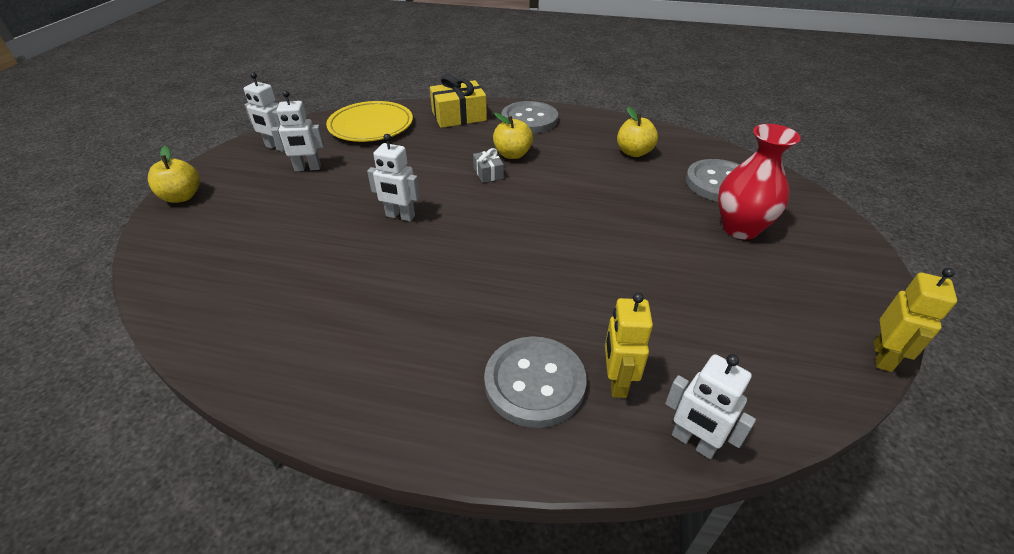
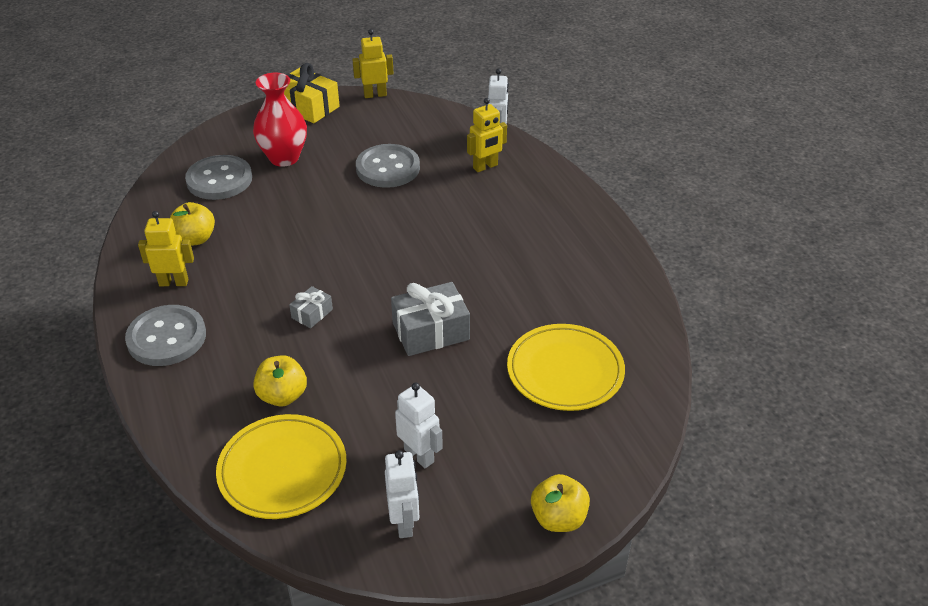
camera: 125 degrees left, 0 degrees up
(263, 264) = (565, 371): none -> yellow plate
(400, 216) = (431, 331): white robot -> grey gift
(459, 116) = (197, 402): yellow gift -> yellow gift (308, 107)
(512, 154) = (261, 314): yellow apple -> yellow apple (282, 396)
(534, 383) = (518, 192): grey button -> grey button (388, 168)
(586, 133) = (174, 282): none -> yellow robot

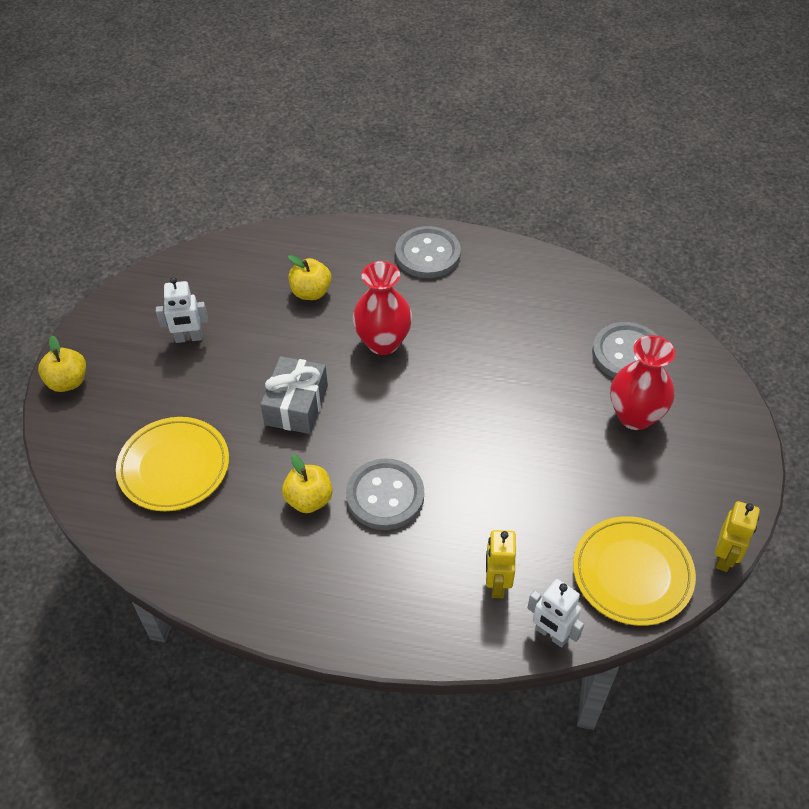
camera: 125 degrees right, 10 degrees up
(174, 282) = (492, 277): yellow robot -> none
(195, 239) = (542, 308): yellow apple -> yellow apple (309, 499)
(282, 470) = (246, 268): yellow plate -> yellow plate (632, 573)
(308, 107) = (731, 479): yellow gift -> none
(312, 314) = (383, 342): grey gift -> red vase
(388, 168) = (556, 493): grey button -> grey button (385, 496)
(404, 523) = (147, 306): white robot -> none

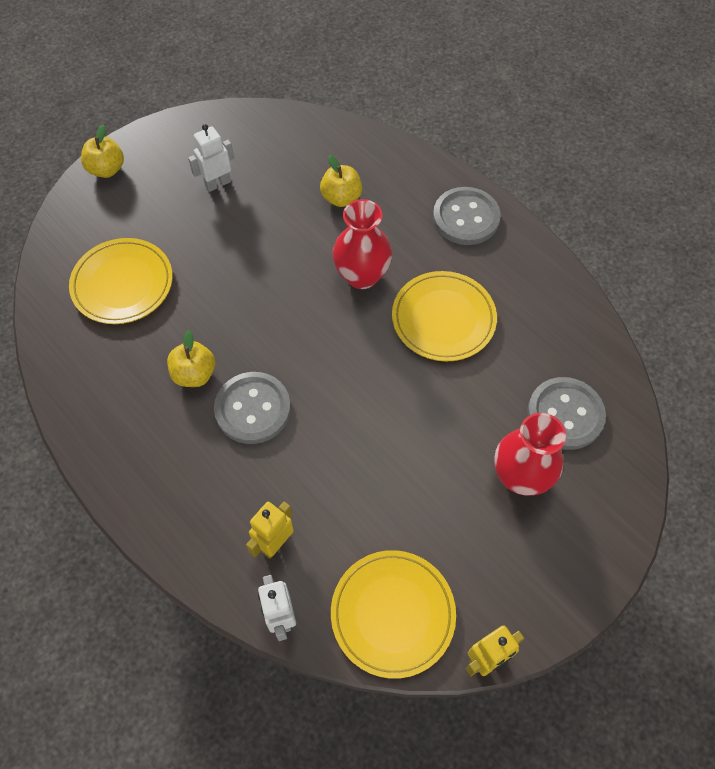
camera: 35 degrees right, 10 degrees up
(188, 338) = (217, 183): white robot -> white robot turned 120 degrees clockwise
(296, 405) = (250, 289): grey gift -> none
(477, 338) = (443, 319): none -> yellow plate

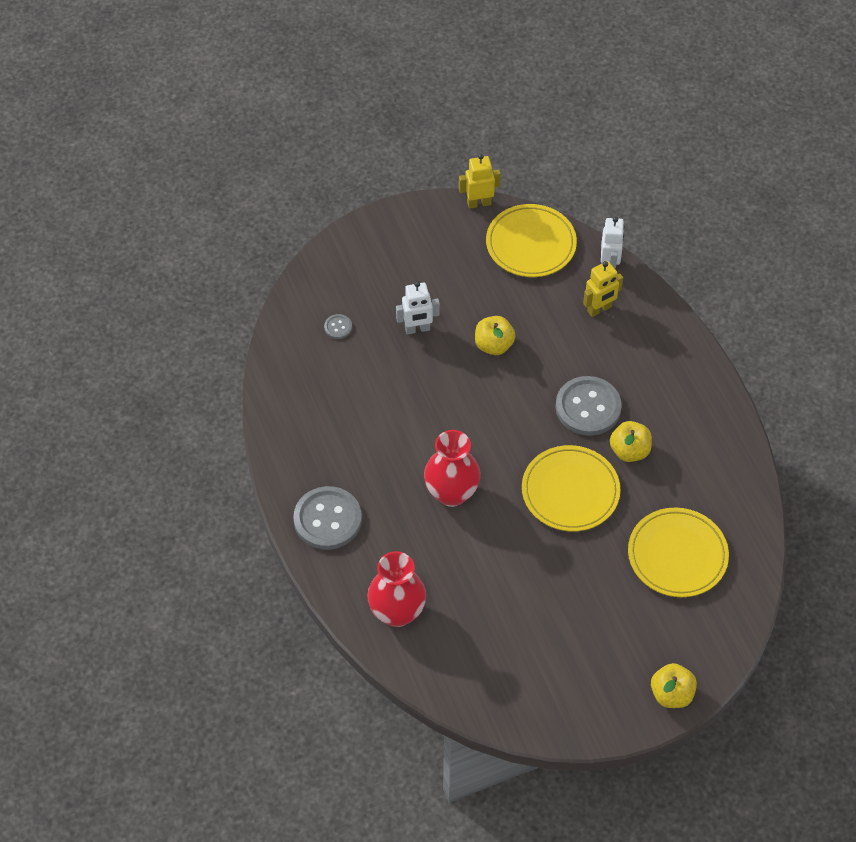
camera: 160 degrees left, 5 degrees down
(217, 183) = (558, 638): white robot -> white robot (417, 329)
(341, 198) = (438, 580): yellow apple -> yellow apple (494, 345)
(443, 319) = (397, 431): yellow plate -> yellow plate (570, 491)
(520, 476) = (397, 297): red vase -> red vase (397, 612)
(565, 414) = (338, 327): grey button -> grey button, size x0.44

